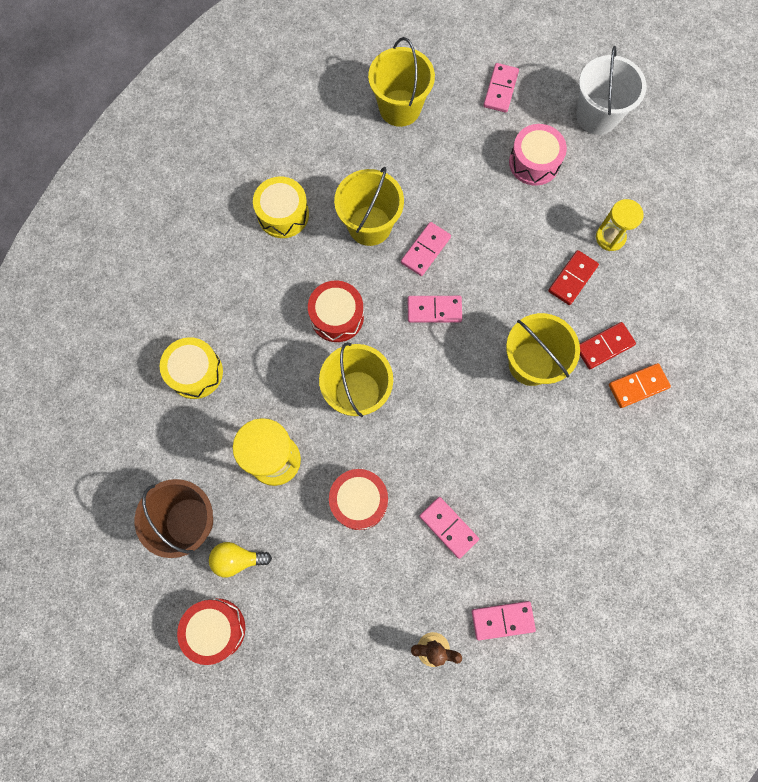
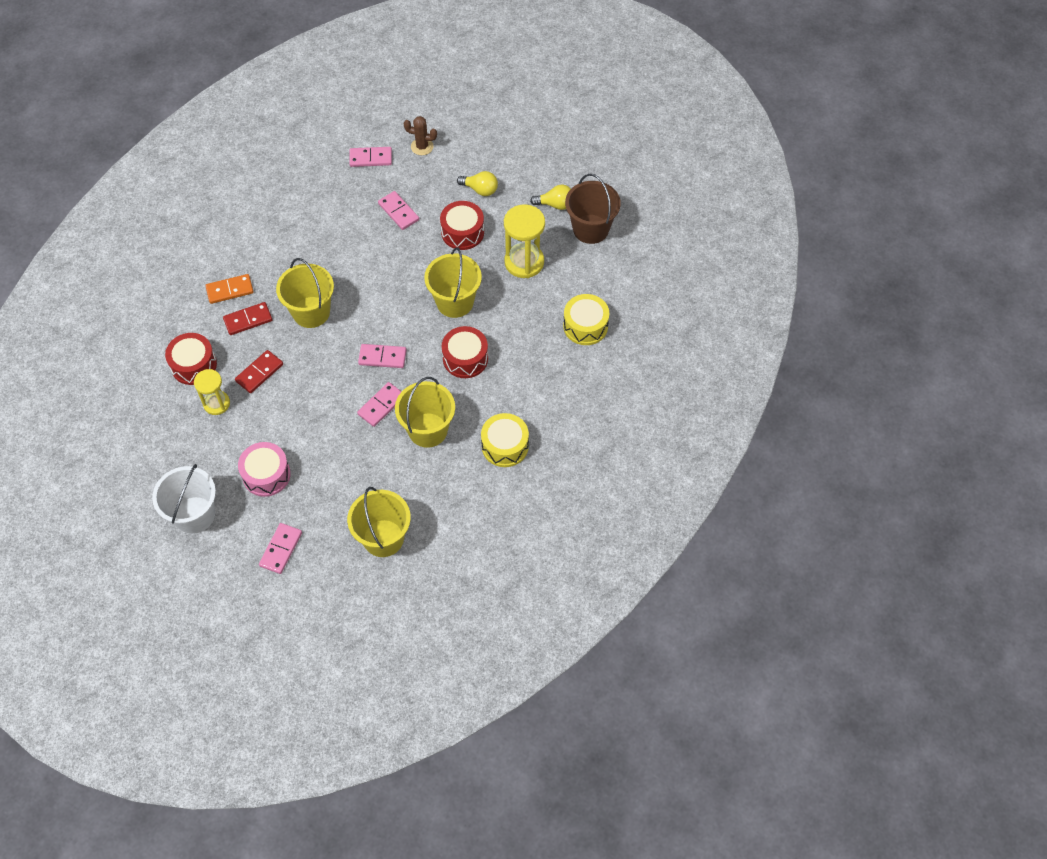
camera: 175 degrees left, 15 degrees down
(215, 629) = (572, 167): red drum -> red drum (194, 365)
(342, 576) = (480, 189): none -> yellow light bulb

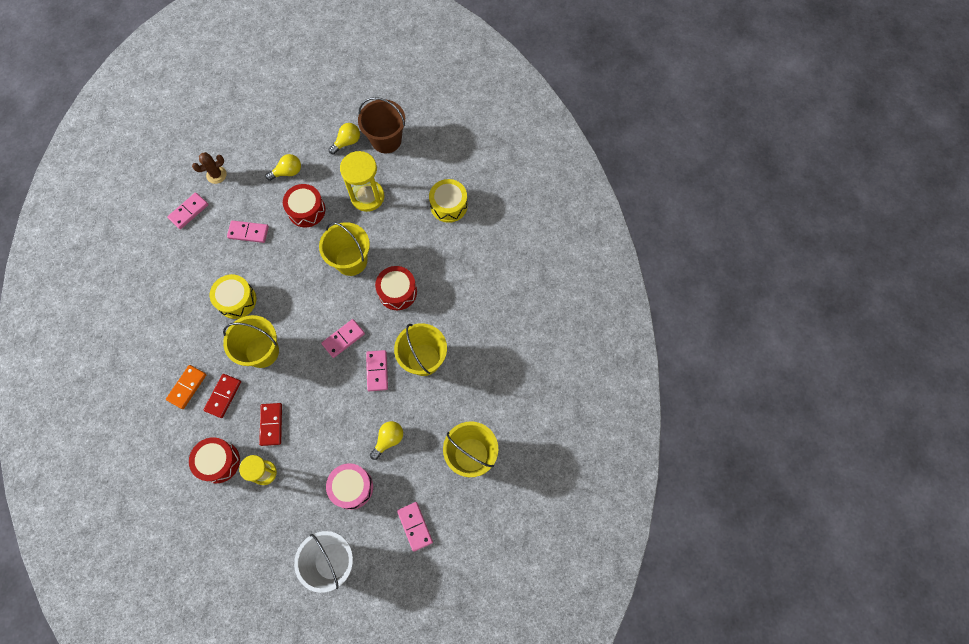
camera: 45 degrees left, 10 degrees up
(332, 466) = (388, 440): none -> yellow light bulb
(505, 446) = (481, 325): yellow drum -> yellow drum (236, 300)

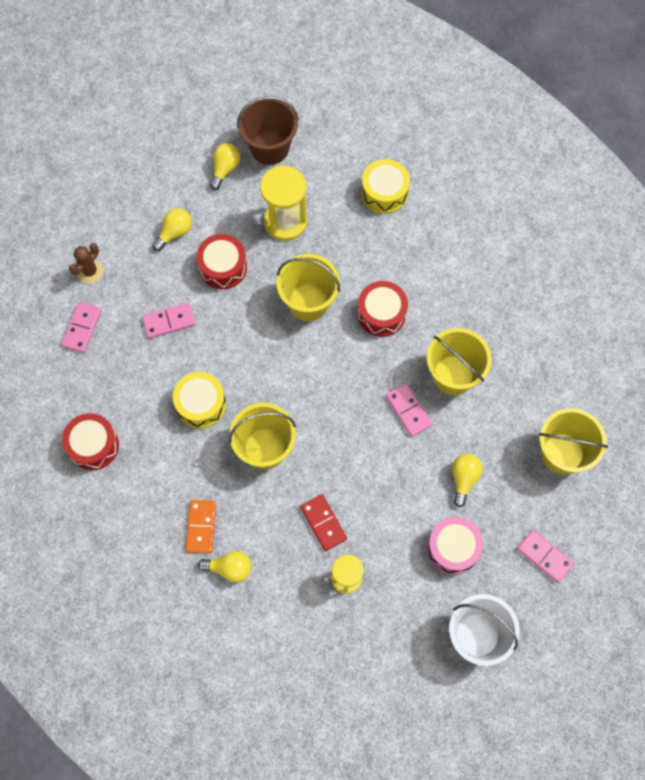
camera: 25 degrees left, 0 degrees up
(189, 426) = (229, 568): none -> yellow light bulb
(218, 462) = (287, 591): red drum -> red drum (93, 445)
(223, 396) = (249, 517): red domino -> none
(343, 339) = (350, 392): pink domino -> none

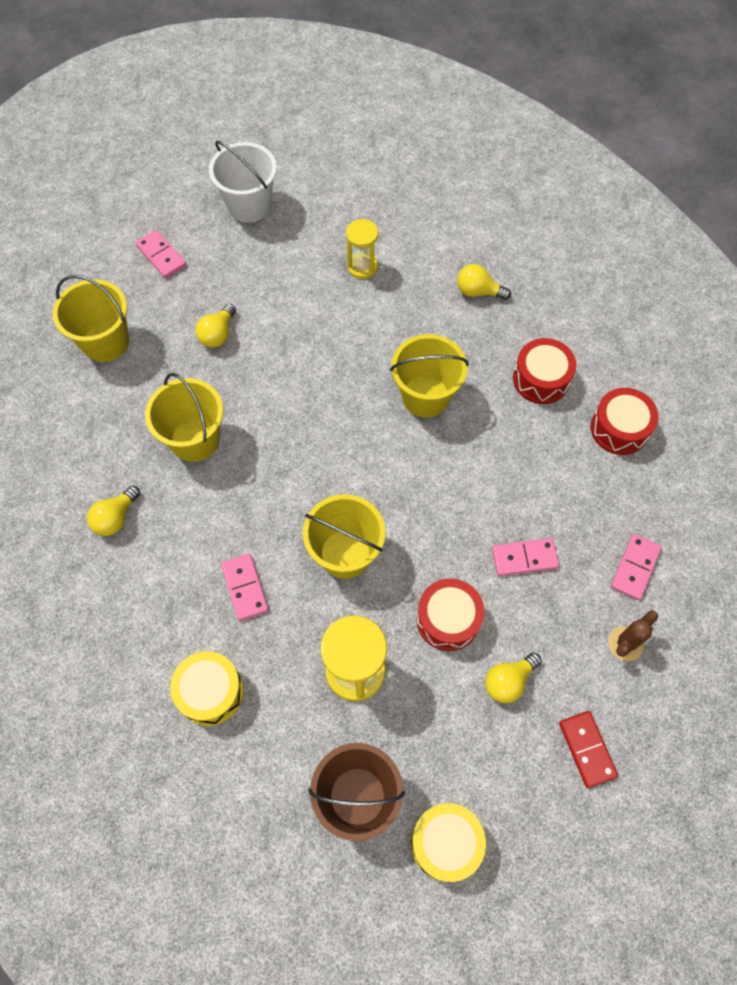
camera: 170 degrees left, 5 degrees down
(201, 404) = (493, 453): yellow drum -> yellow drum (446, 843)
(201, 527) = (504, 332): orange domino -> none
(225, 169) = (427, 771): yellow light bulb -> yellow light bulb (116, 518)
(323, 523) = (375, 316): red domino -> red domino (587, 749)
(381, 314) = (258, 524): red drum -> red drum (541, 379)
(408, 410) = (257, 409): pink domino -> pink domino (244, 588)
(453, 548) = (249, 275): pink drum -> none

